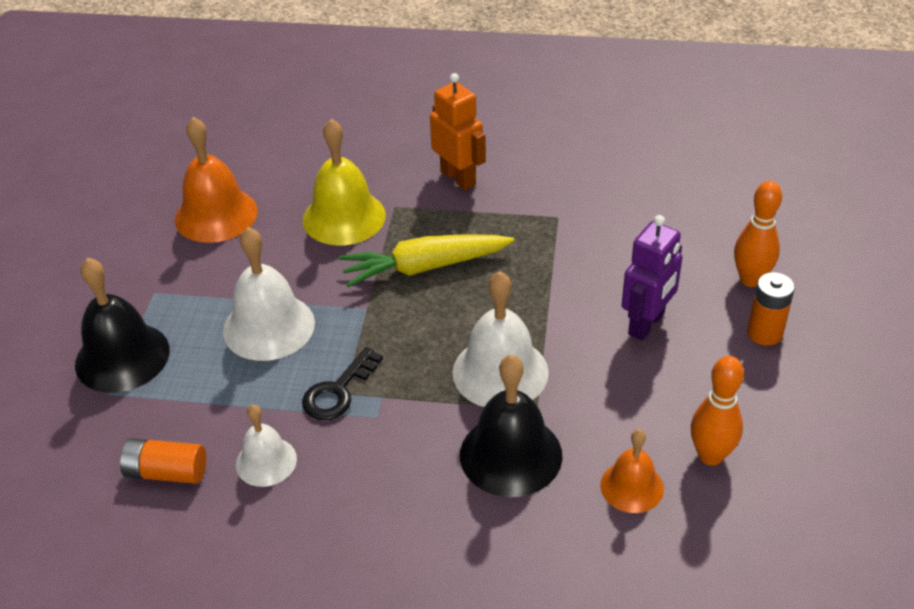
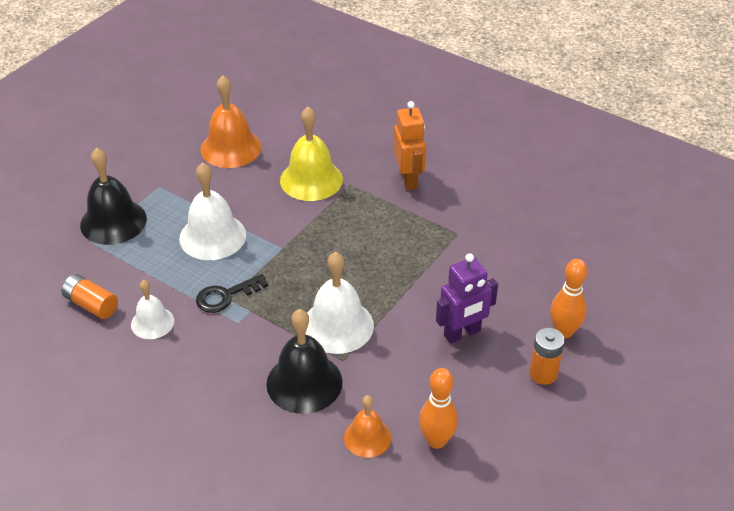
camera: 25 degrees right, 0 degrees up
(424, 267) = (339, 234): yellow carrot -> none

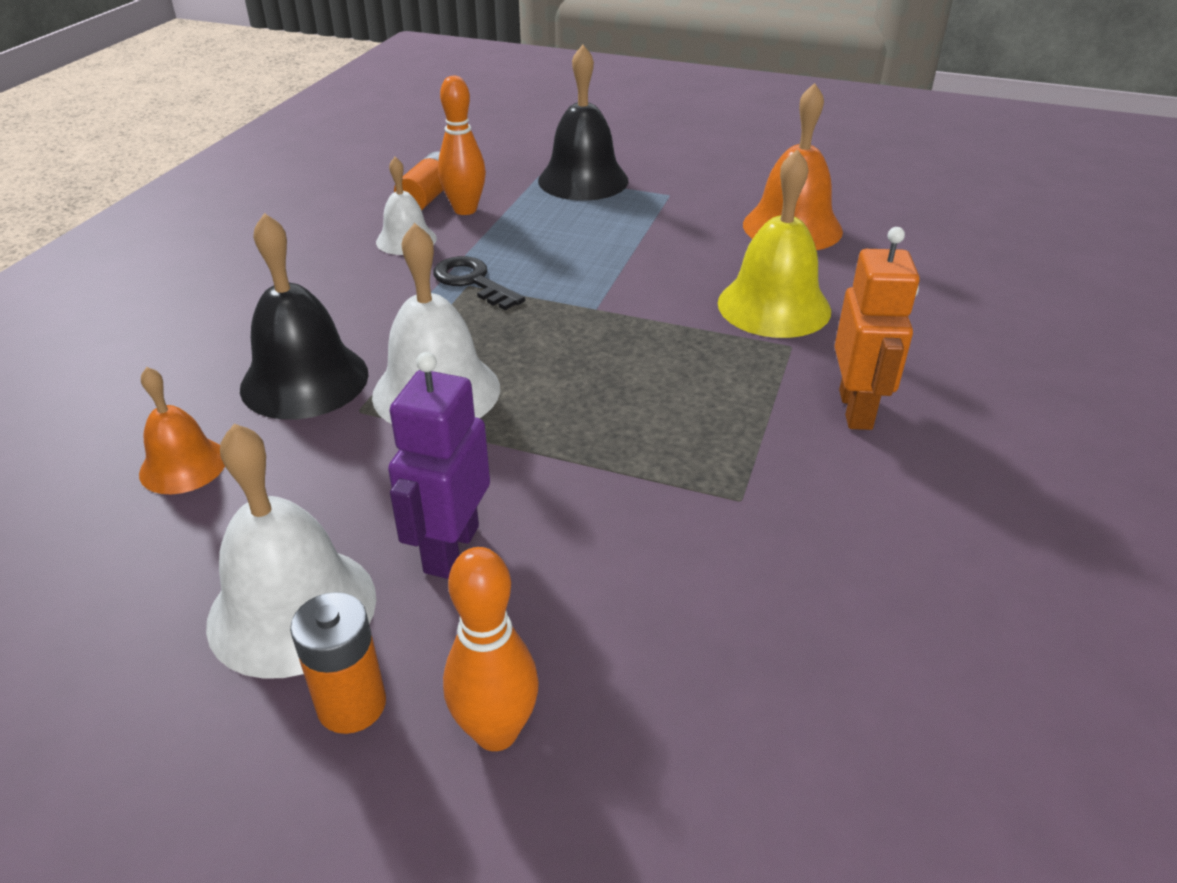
camera: 75 degrees right, 5 degrees down
(212, 236) = (591, 249): white bell -> white bell (292, 609)
(408, 179) = (856, 409): orange robot -> orange robot turned 60 degrees counterclockwise
(436, 440) = (167, 553): orange bowling pin -> orange bowling pin (465, 210)
(462, 333) = (450, 549): purple robot -> purple robot turned 60 degrees clockwise

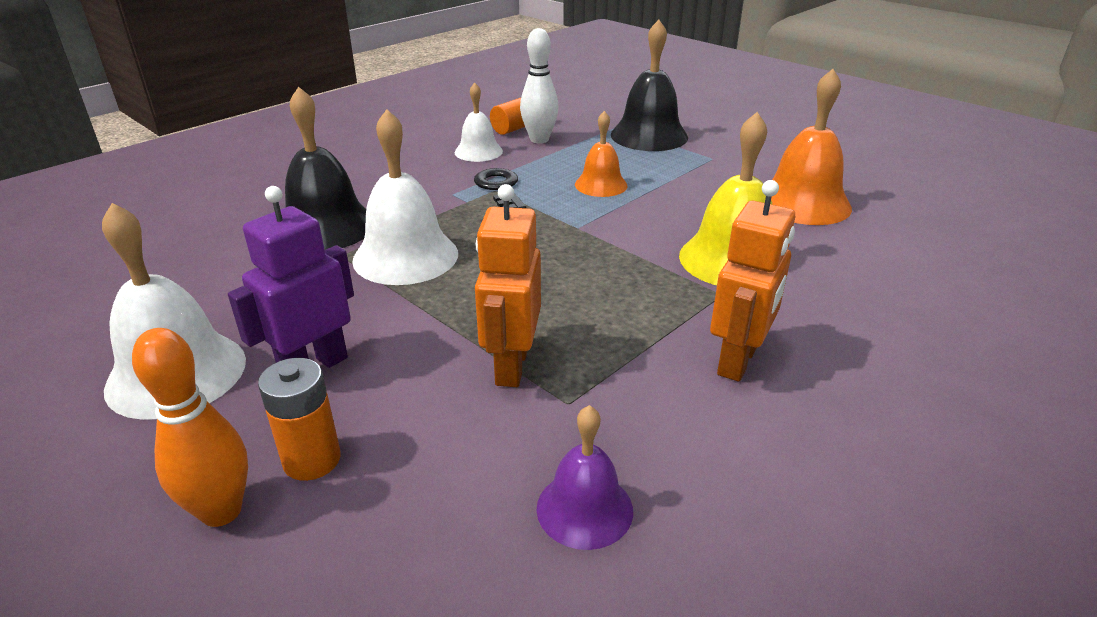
camera: 25 degrees right, 5 degrees down
(183, 465) = (203, 260): orange bell -> orange bell (601, 185)
(352, 704) = (150, 452): orange battery -> orange battery (312, 460)
(465, 210) = (539, 139): orange bowling pin -> white bowling pin
(656, 480) = (511, 366): none -> orange robot
(836, 594) = (584, 509): none -> purple bell

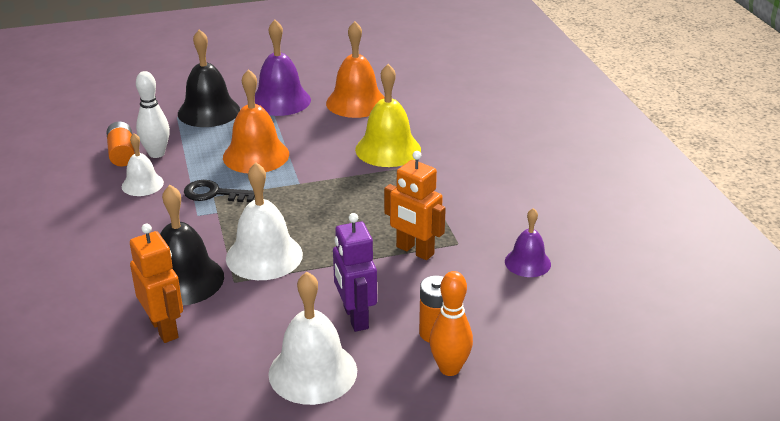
camera: 60 degrees left, 0 degrees up
(601, 185) = (256, 155): orange bell -> orange bell, size x1.67
(729, 161) = (280, 100): none -> purple bell
(738, 361) = (470, 185): orange robot -> orange robot (164, 328)

